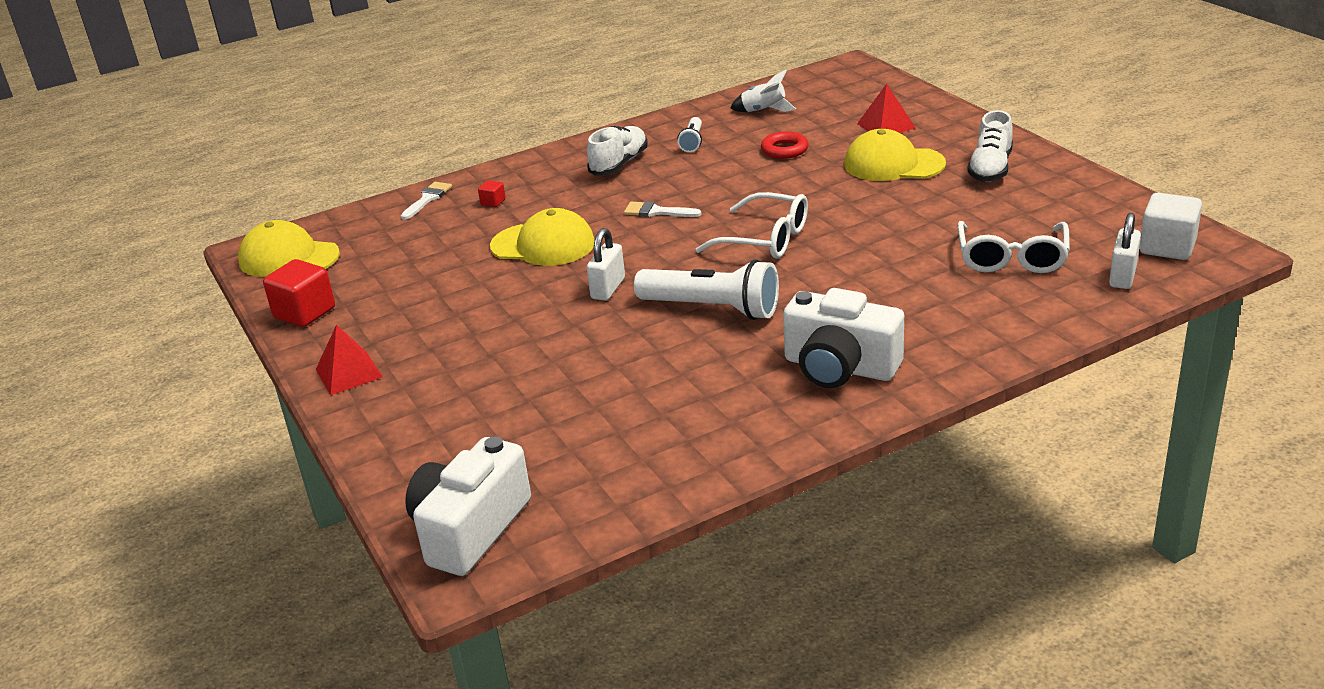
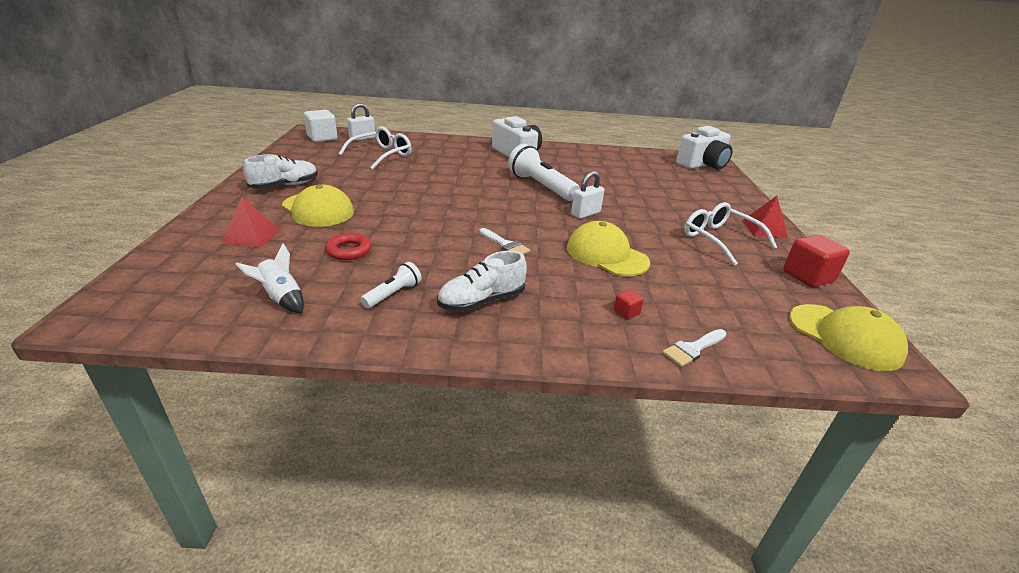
camera: 155 degrees left, 0 degrees up
(765, 239) = (468, 203): white glasses -> white glasses (719, 240)

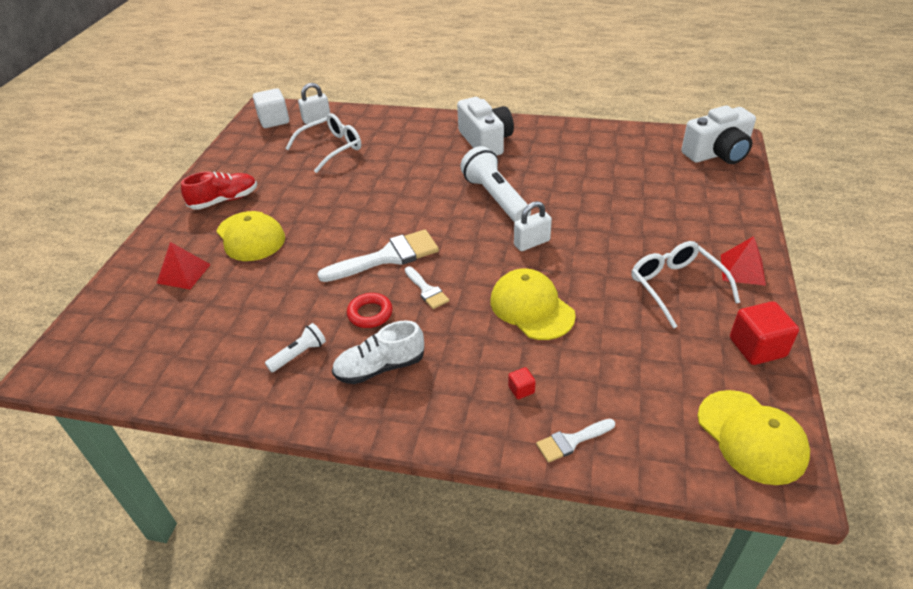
camera: 15 degrees right, 10 degrees up
(281, 298) = (199, 355): white rocket -> none
(285, 186) = (224, 200): white shoe -> red shoe
(349, 250) = (269, 295): red ring -> red ring (370, 314)
(459, 223) = (387, 257): none -> white brush

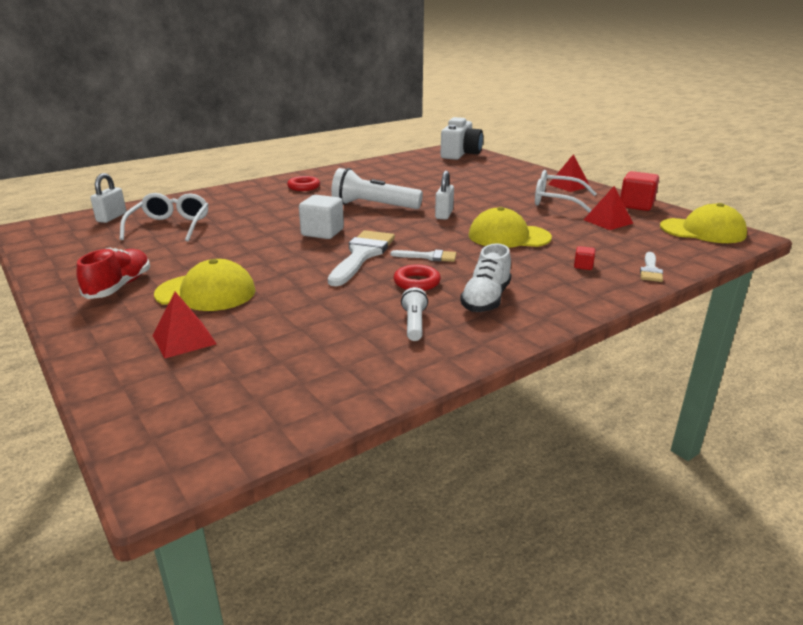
camera: 50 degrees left, 15 degrees down
(274, 120) = (60, 231): white cube -> white cube (322, 232)
(485, 141) = (304, 187): white camera -> red ring
(670, 350) = (608, 221): none -> red pyramid

